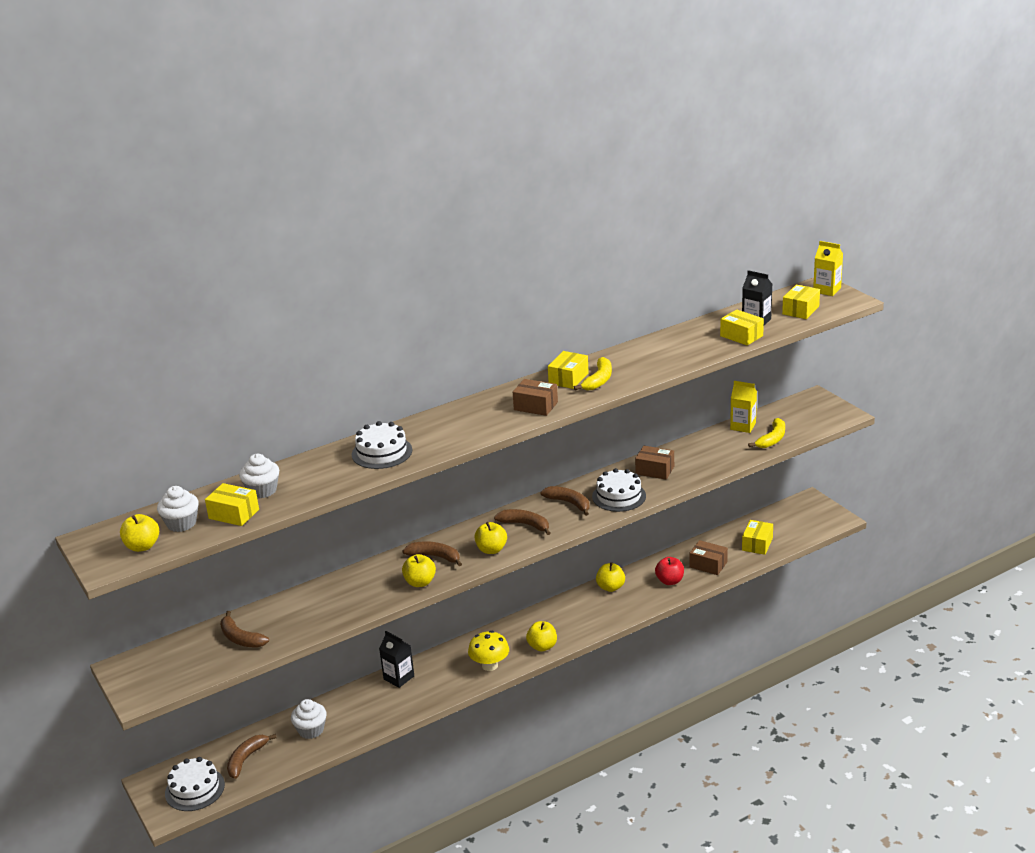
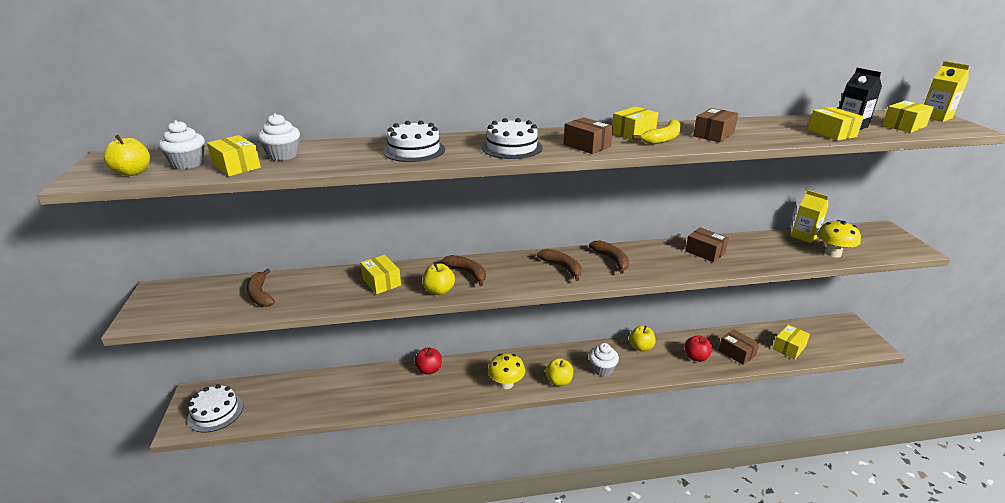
camera: 20 degrees right, 0 degrees up
(246, 759) = (271, 400): brown banana -> none
(311, 730) = (334, 392): white cupcake -> white cupcake (602, 369)
(355, 590) = (381, 282): none -> yellow box
(399, 677) = (429, 370): black carton -> red apple
(491, 549) = (519, 280): yellow apple -> none
(619, 496) = (661, 265): white cake -> white cake (512, 147)
(641, 363) = (713, 135): none -> brown box
(772, 439) = (833, 253): yellow banana -> yellow mushroom

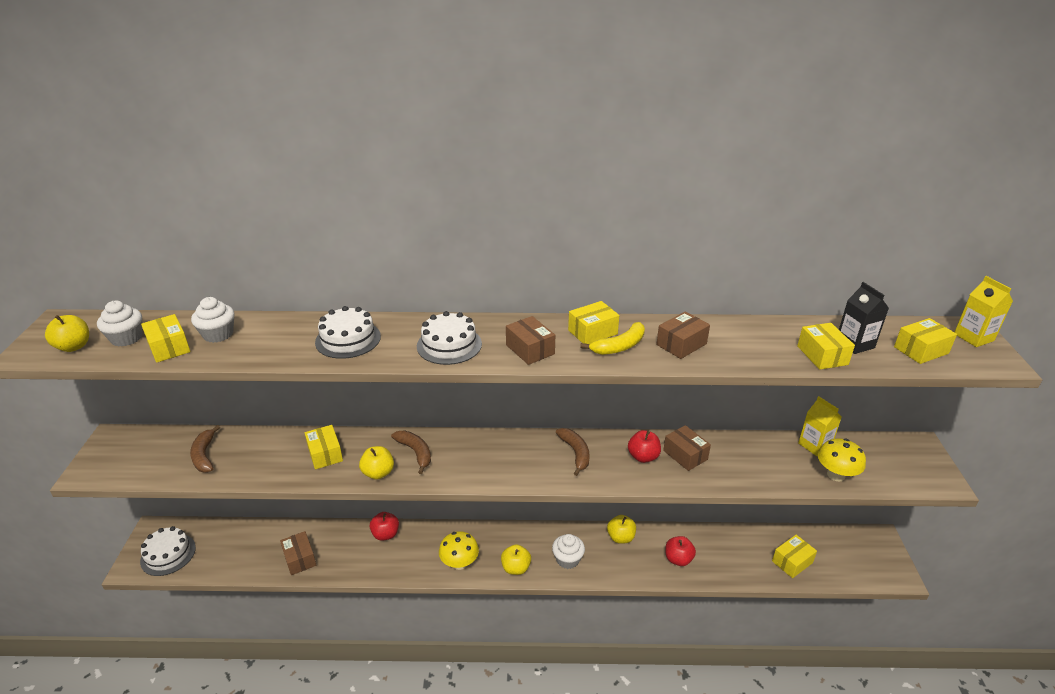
camera: 10 degrees right, 5 degrees up
(562, 267) = (517, 457): brown banana -> none
(670, 257) = (643, 457): none -> red apple
(736, 353) = (727, 560): brown box -> brown box (299, 559)

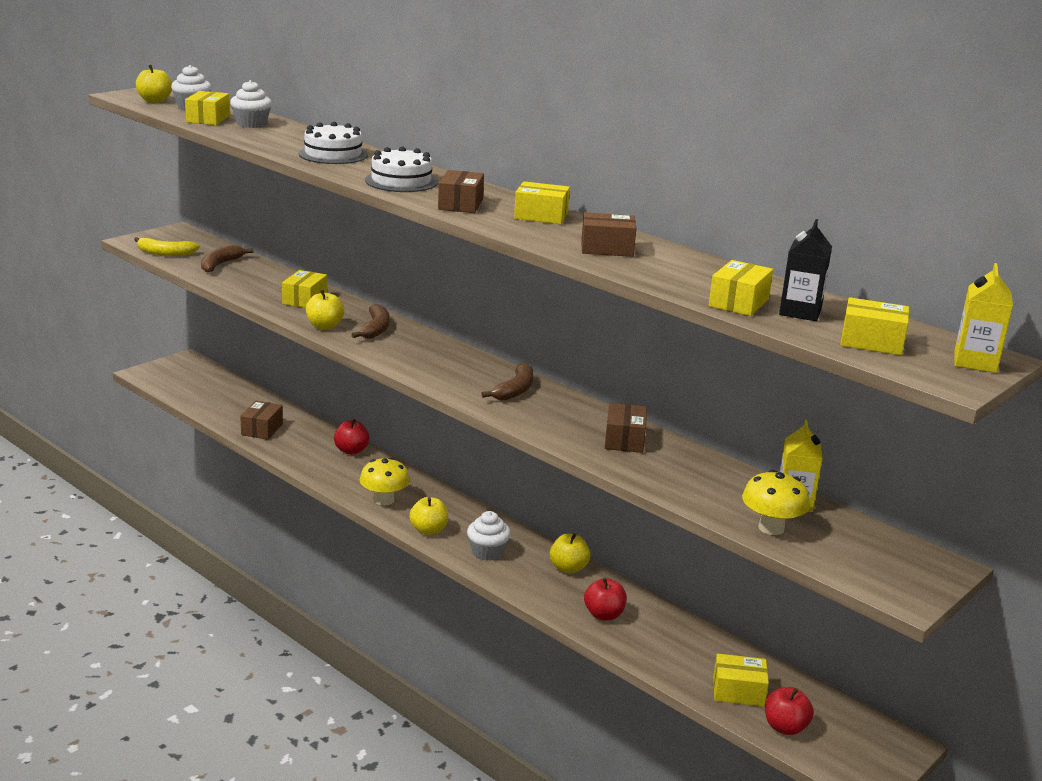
camera: 40 degrees right, 10 degrees down
(168, 554) = (176, 378): white cake -> none
(619, 346) = (544, 229): yellow banana -> yellow banana (165, 253)
(643, 457) = (577, 421): red apple -> red apple (785, 727)

